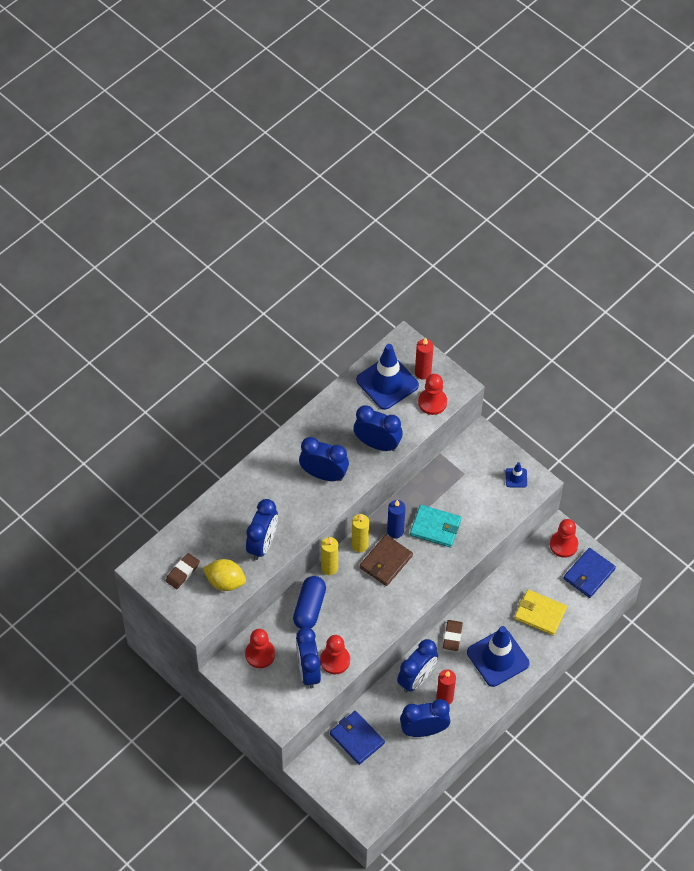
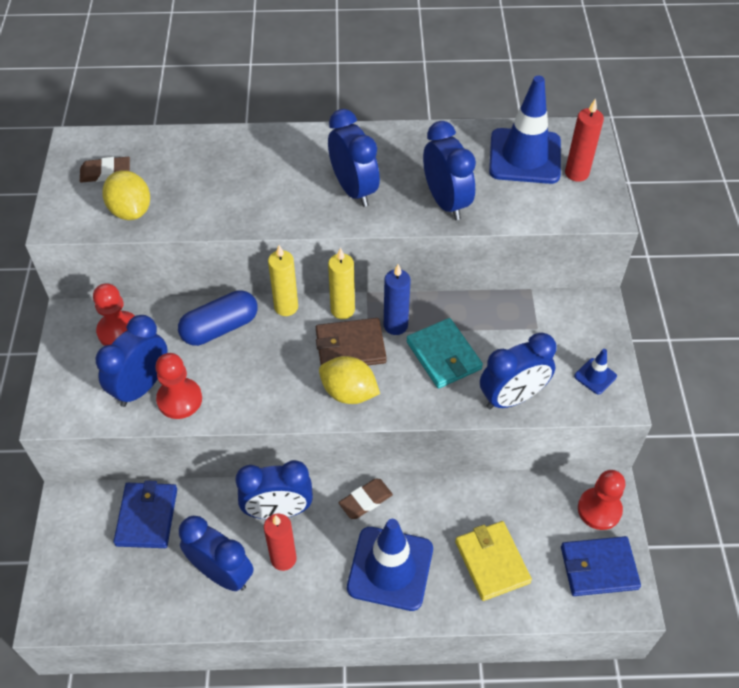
camera: 45 degrees right, 5 degrees down
(262, 544) = (211, 205): blue clock -> blue clock (512, 397)
(411, 586) = (349, 392): none -> yellow lemon
(432, 402) = (556, 206): red pawn -> none

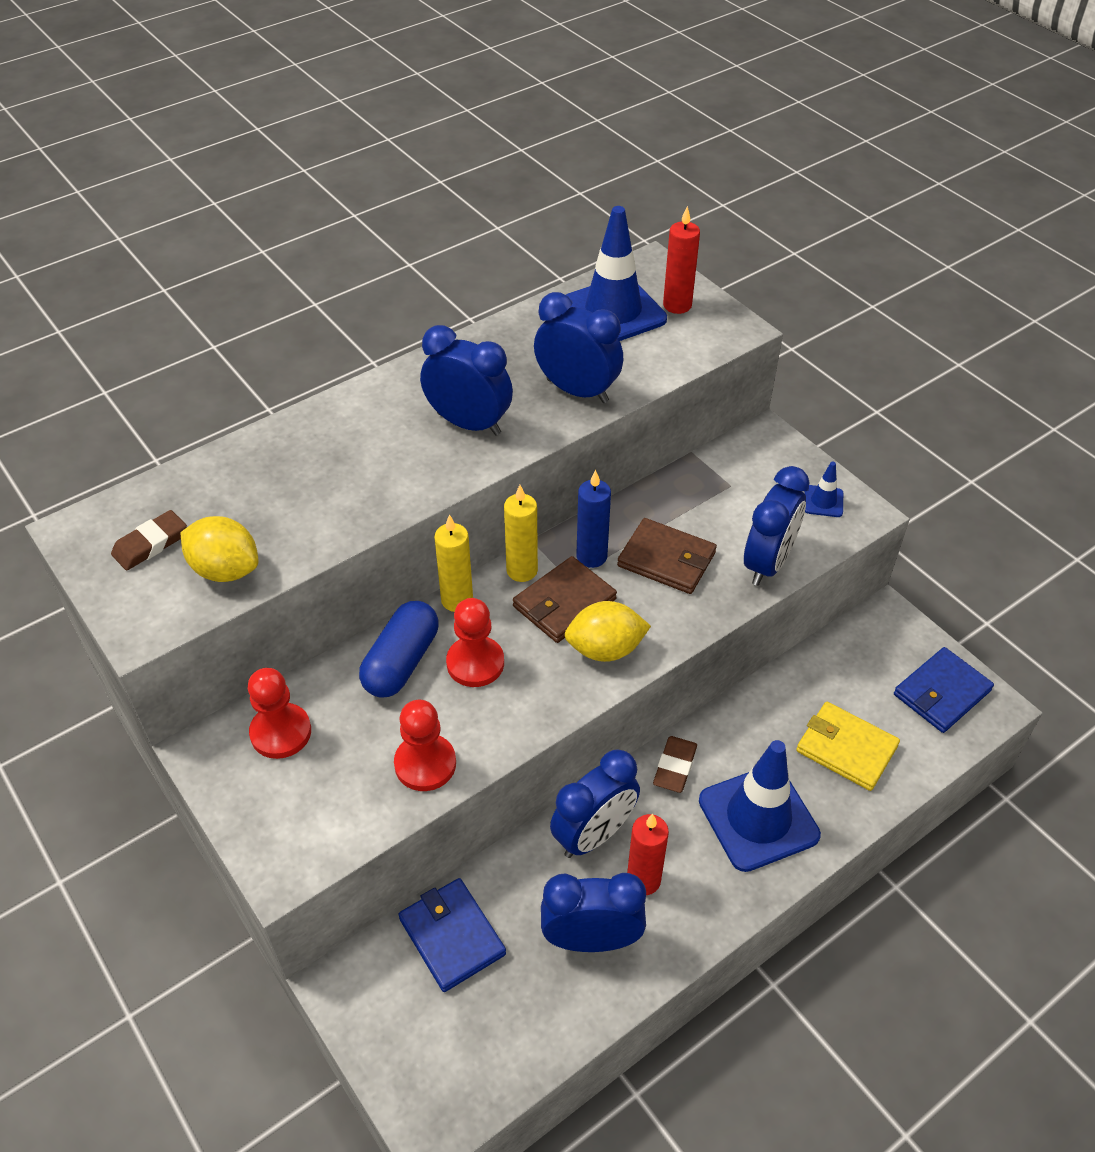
camera: 35 degrees left, 5 degrees down
(141, 386) = (366, 776): blue clock -> none
(443, 355) = (666, 559): turquoise wallet -> brown wallet
(599, 509) = (895, 639): red pawn -> red pawn (475, 663)

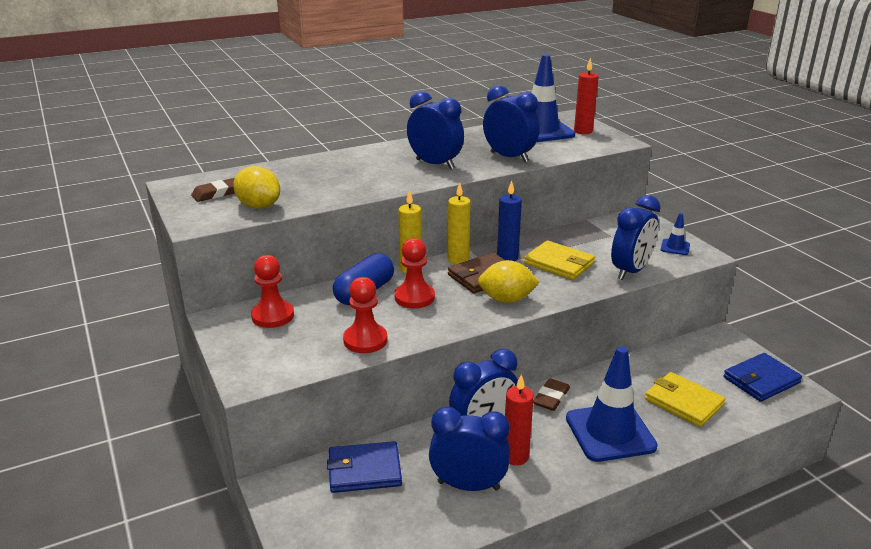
camera: 10 degrees right, 20 degrees down
(452, 936) = (364, 470): blue wallet -> blue wallet turned 75 degrees counterclockwise
(666, 559) = (559, 263): brown wallet -> yellow wallet

